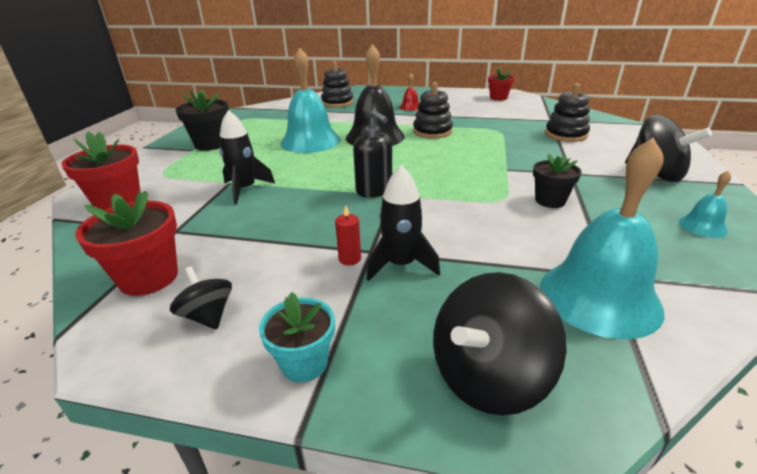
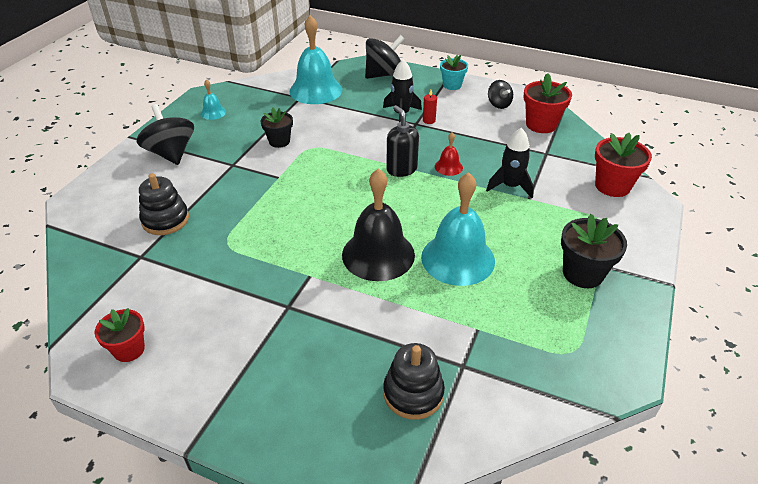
camera: 170 degrees left, 10 degrees up
(410, 107) = (294, 341): red bell -> red bell (448, 167)
(432, 131) = (304, 254): black stacking toy -> none

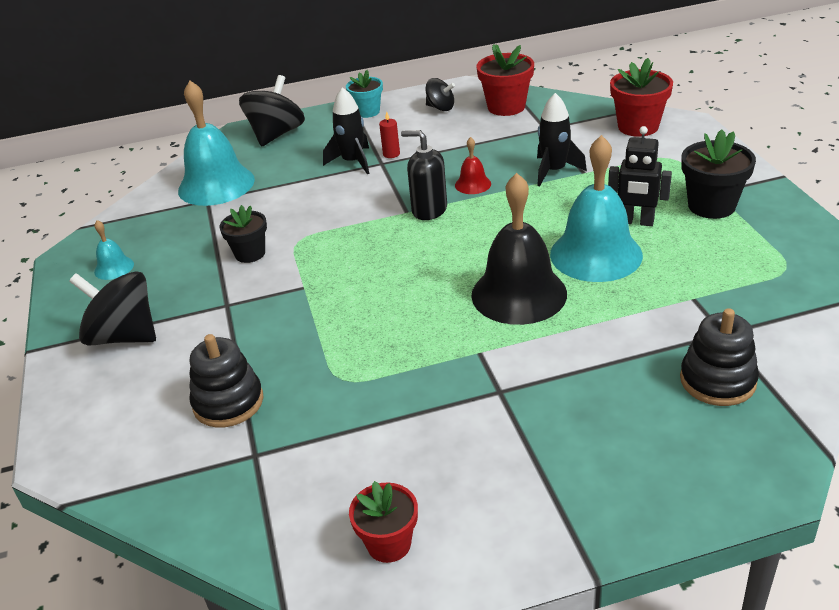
camera: 35 degrees left, 5 degrees down
(514, 253) = (636, 222): none -> black robot

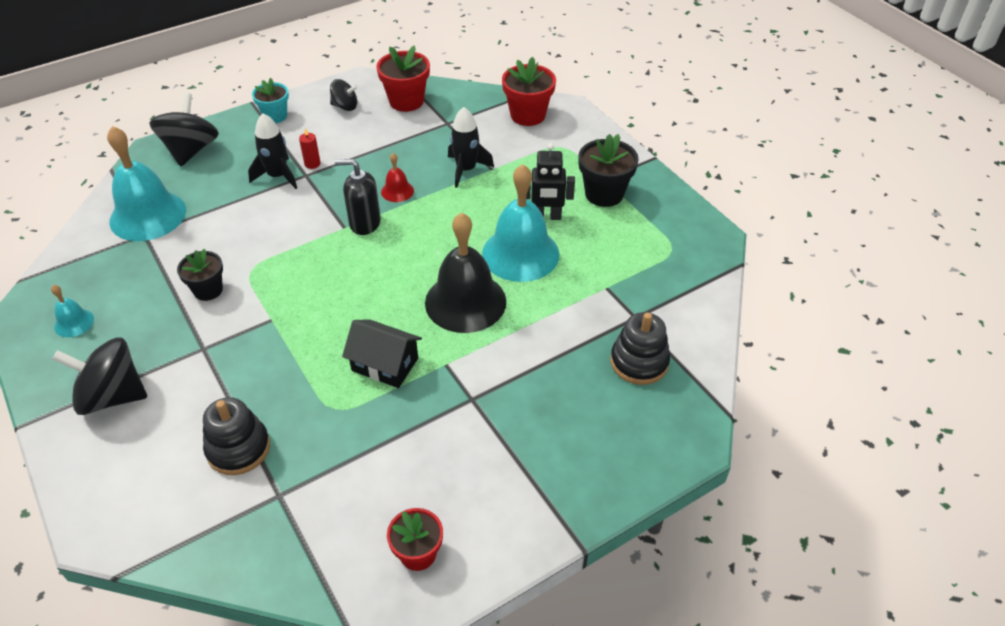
camera: 20 degrees left, 10 degrees up
(410, 343) = (385, 364): none -> black house

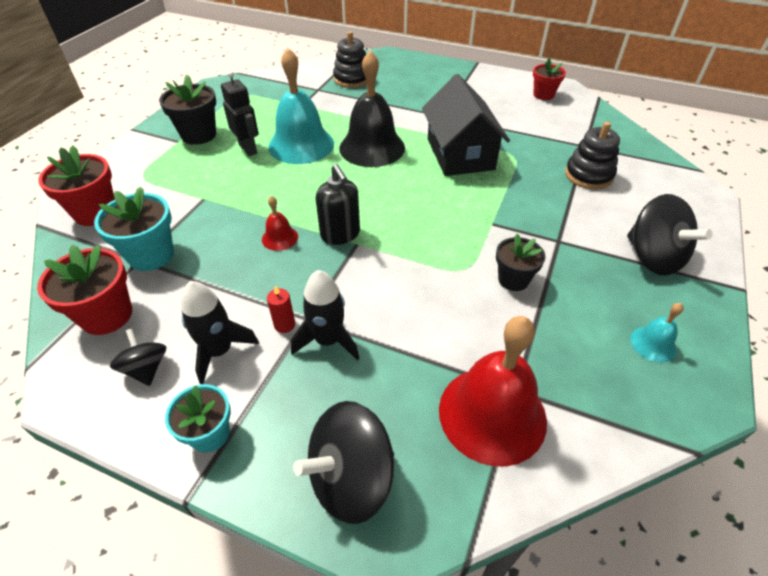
camera: 125 degrees left, 0 degrees up
(148, 215) = (492, 414): turquoise bell -> red bell
(385, 364) = (460, 154): black house -> black house, size x1.59
(446, 129) = (151, 255): none -> turquoise flower pot
(466, 170) = (215, 212): black rocket -> black rocket (219, 351)

